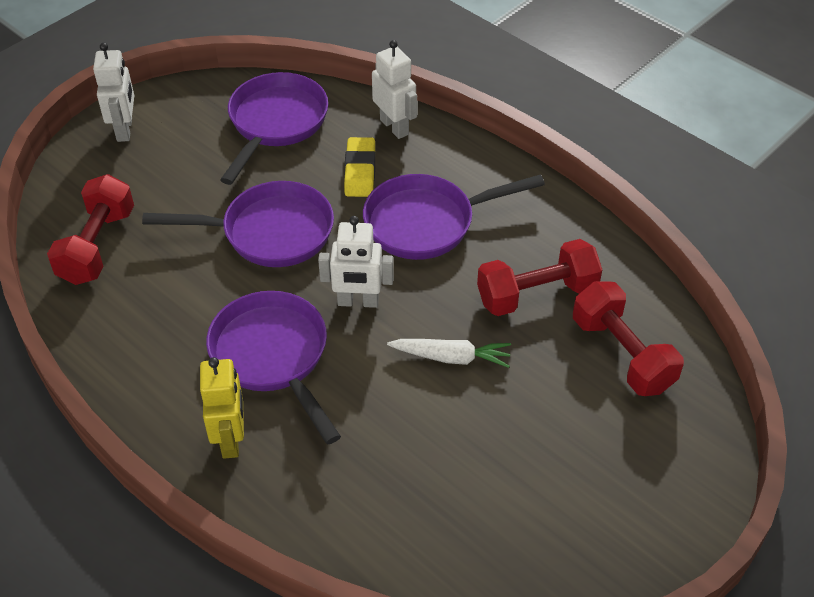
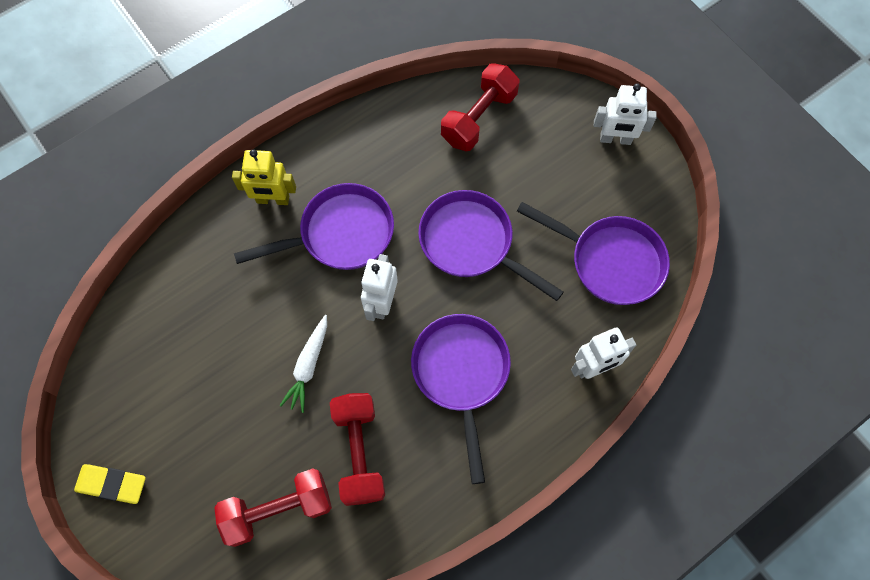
camera: 100 degrees right, 20 degrees up
(97, 246) = (478, 118): red dumbbell -> red dumbbell turned 75 degrees counterclockwise
(269, 232) = (472, 243): purple pan -> purple pan turned 120 degrees clockwise
(360, 171) = (536, 326): yellow eraser -> yellow eraser (112, 484)

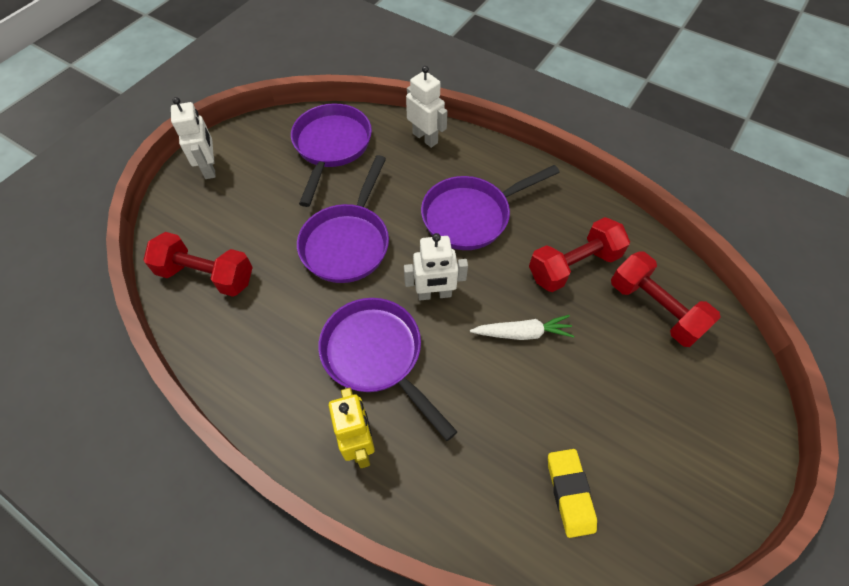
camera: 110 degrees left, 10 degrees down
(112, 484) = (730, 467): yellow eraser -> yellow eraser (569, 493)

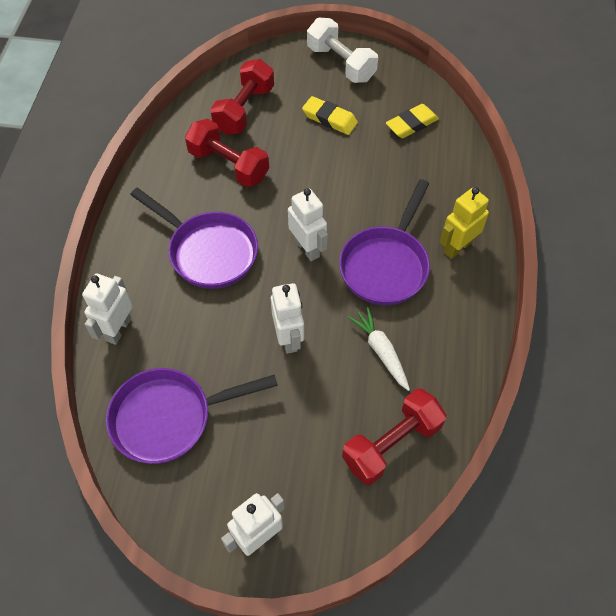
camera: 115 degrees left, 0 degrees up
(206, 275) = (391, 444): red dumbbell -> red dumbbell turned 60 degrees clockwise
(348, 242) = (289, 338): purple pan -> white robot
(522, 333) = (310, 180): white carrot -> white carrot (381, 351)
(612, 394) = (329, 119): none -> yellow eraser
(715, 455) = (341, 64): none -> white dumbbell

